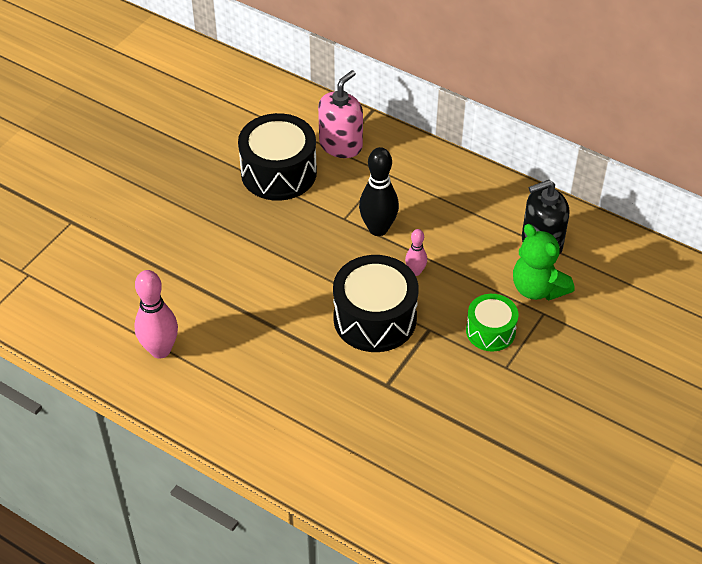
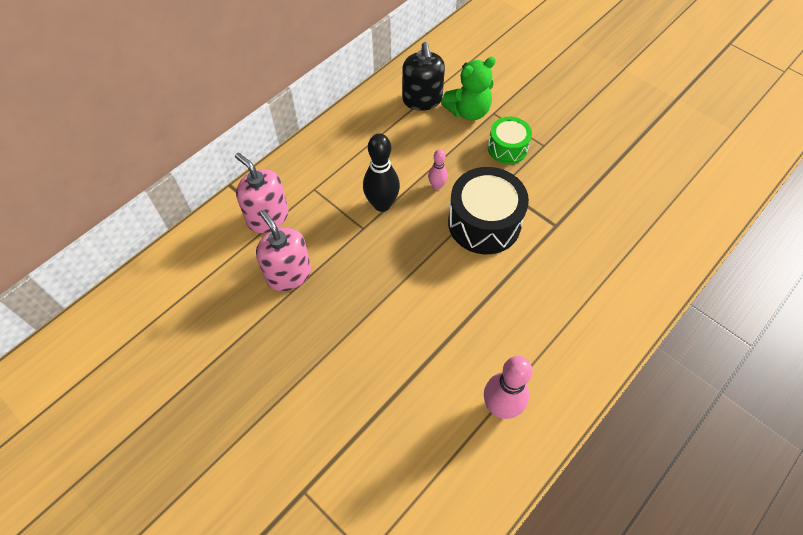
camera: 80 degrees left, 10 degrees up
(278, 172) = (288, 274): black drum -> pink soap dispenser

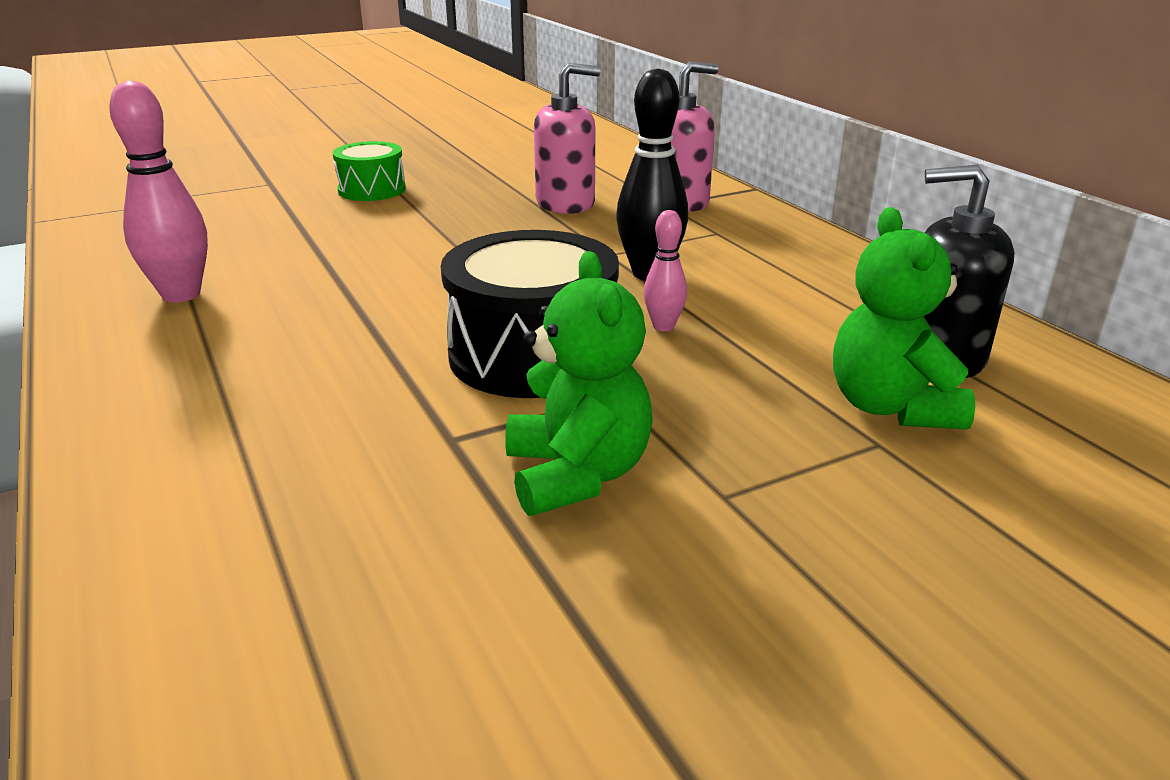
camera: 110 degrees right, 30 degrees down
(507, 148) = (737, 433): green drum -> green drum (372, 190)
(554, 183) = (577, 475): none -> green teddy bear

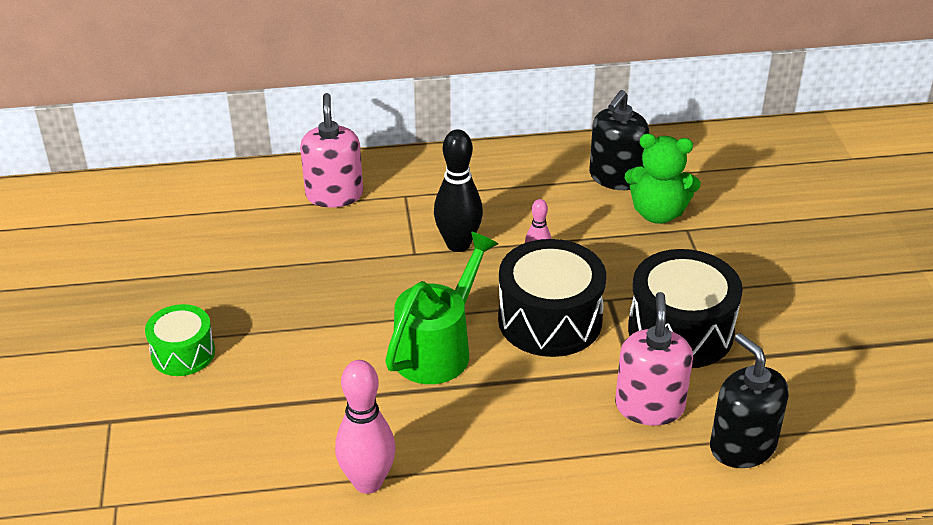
camera: 70 degrees left, 10 degrees up
(267, 594) = (742, 446): none -> black soap dispenser
(434, 294) = (439, 347): none -> green watering can
(565, 203) = (299, 249): pink soap dispenser -> pink soap dispenser (649, 406)
(577, 475) = (680, 331): green teddy bear -> black drum

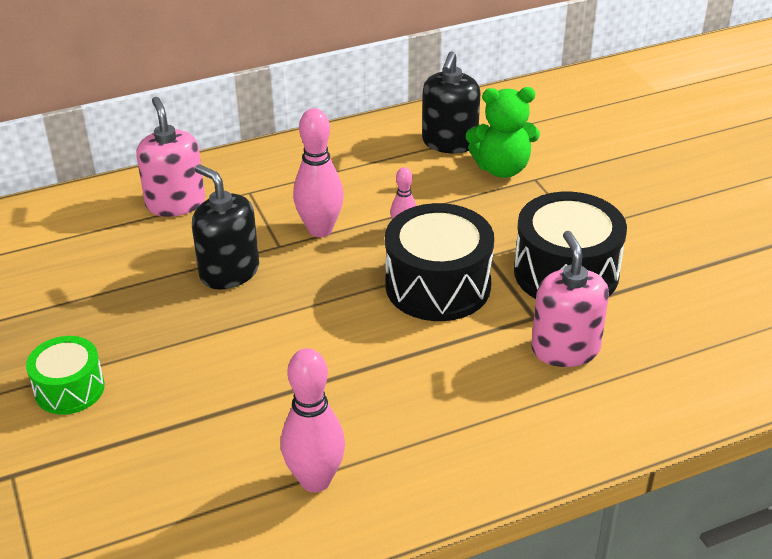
camera: 15 degrees left, 0 degrees up
(439, 347) = (338, 332): green watering can -> none
(458, 244) = (320, 229): black bowling pin -> pink bowling pin
(742, 446) = (666, 369): black soap dispenser -> black soap dispenser (229, 272)

